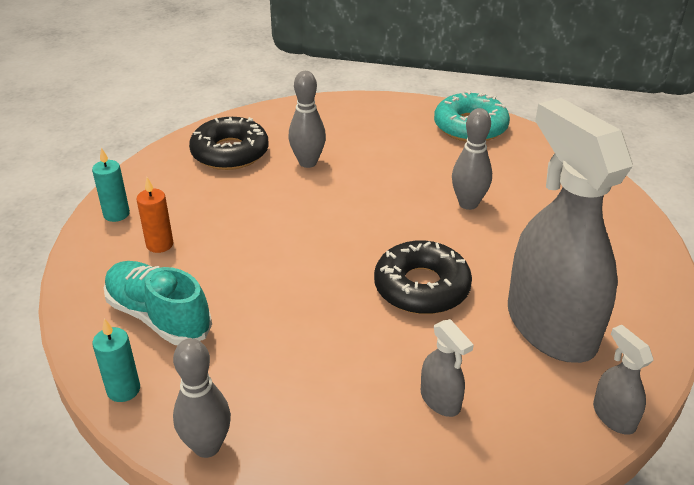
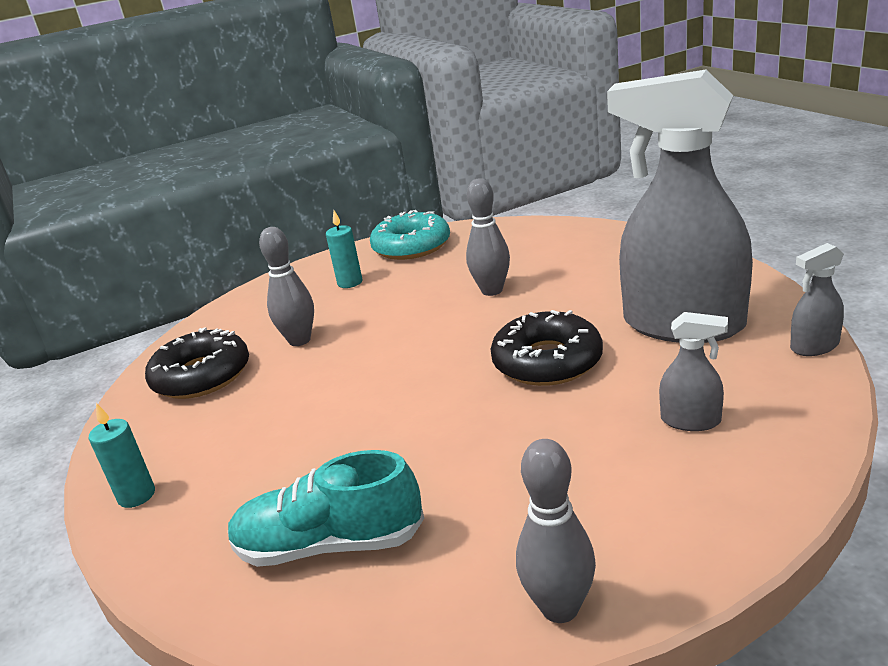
camera: 35 degrees left, 10 degrees down
(123, 390) = (391, 633): turquoise candle -> turquoise candle (350, 282)
(159, 244) = (234, 488): orange candle -> none
(613, 416) = (814, 346): grey spray bottle -> grey spray bottle turned 45 degrees counterclockwise

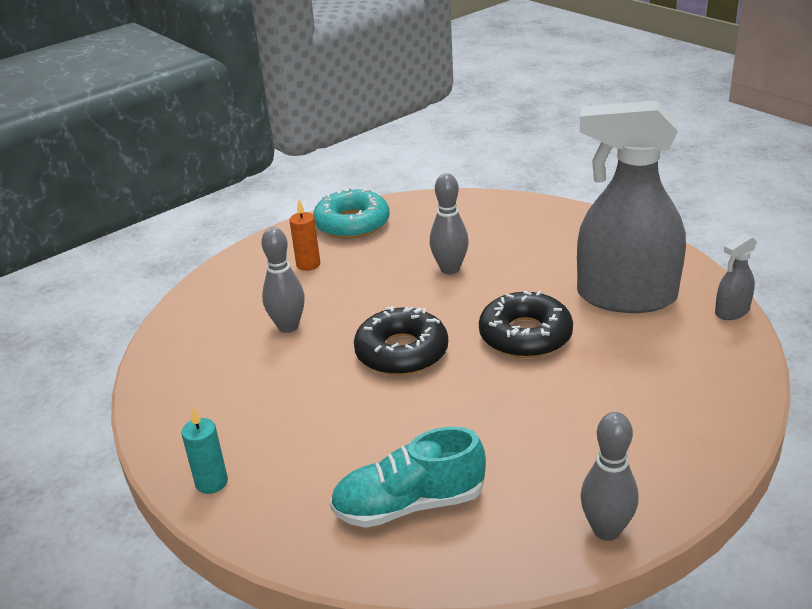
camera: 15 degrees left, 5 degrees up
(202, 376) = (208, 367): black donut -> black donut (401, 352)
(350, 282) = (308, 264): turquoise candle -> orange candle
(691, 421) = (656, 380): grey spray bottle -> none

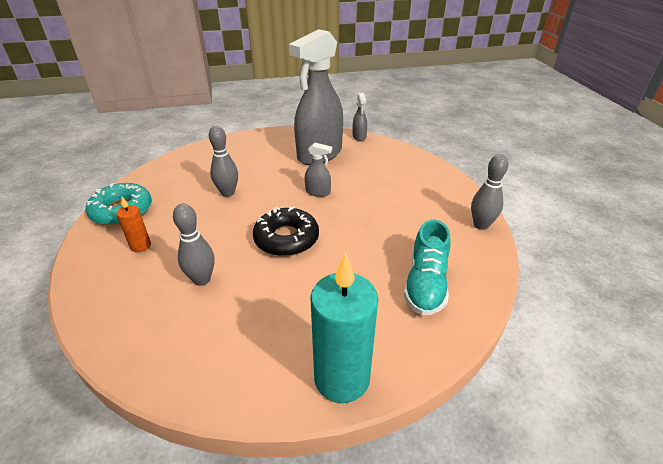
camera: 65 degrees left, 5 degrees up
(211, 482) = (341, 378): turquoise candle -> turquoise candle, size x2.06
(525, 335) = (318, 192): black donut -> grey spray bottle

